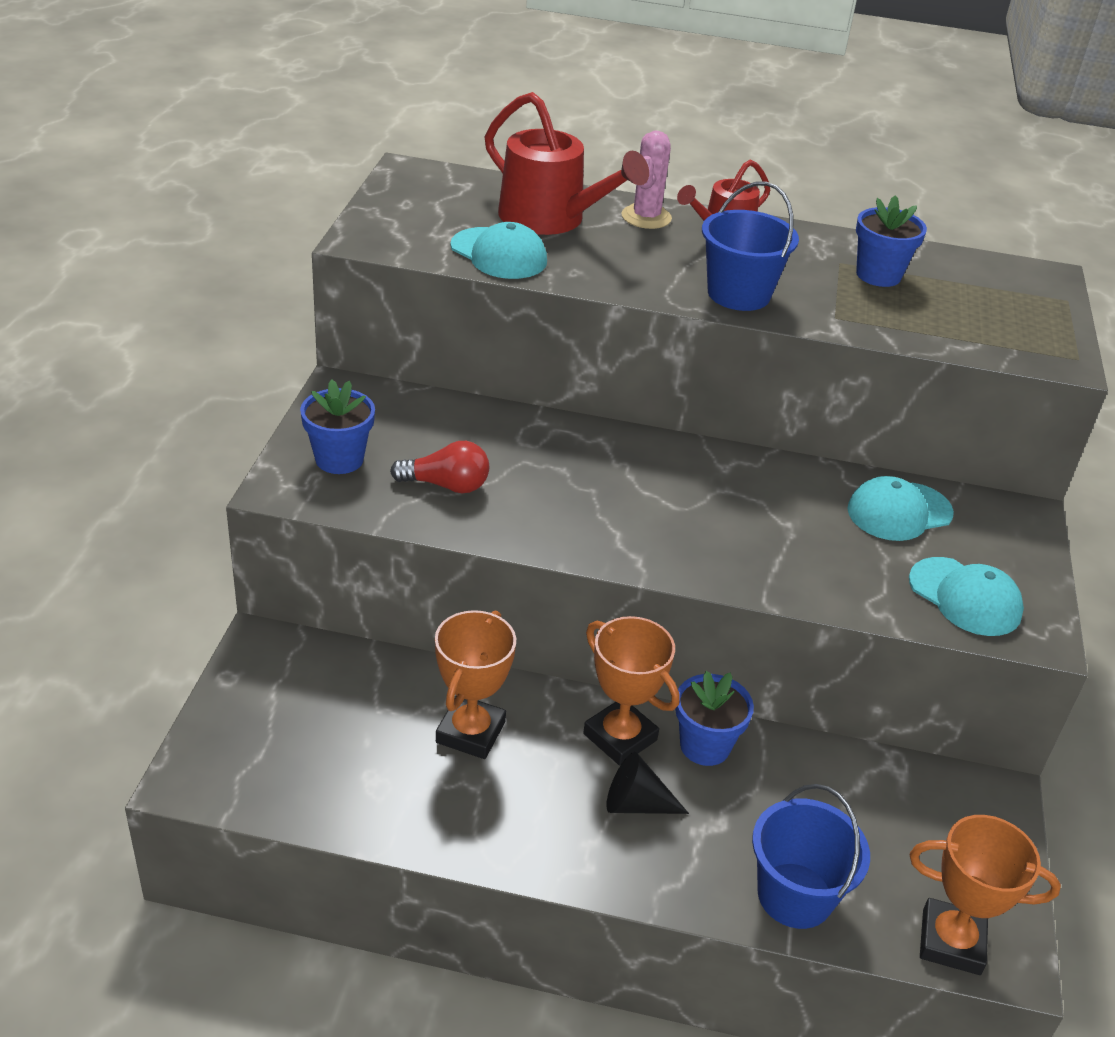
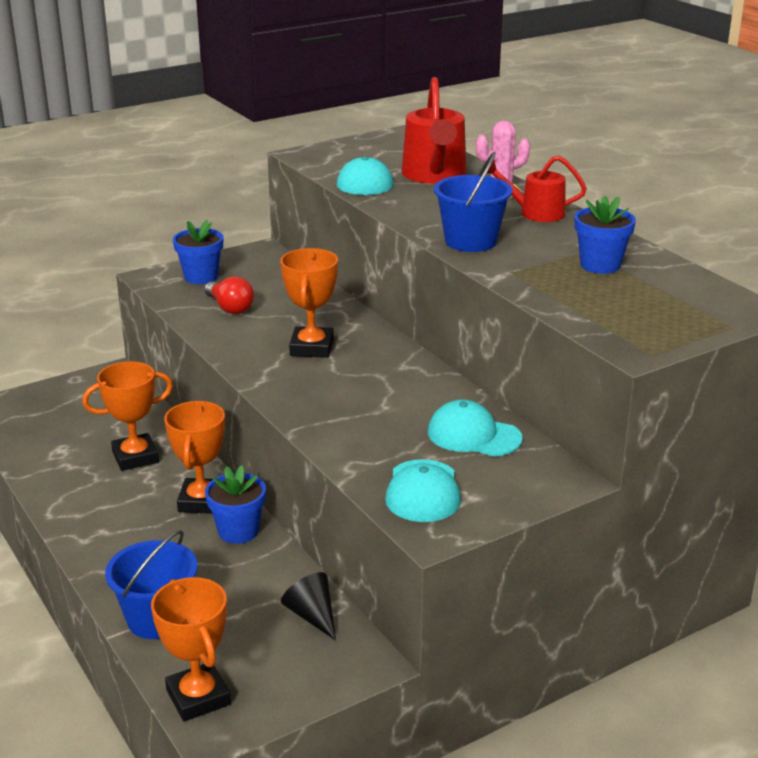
camera: 50 degrees right, 10 degrees down
(613, 491) = (311, 347): none -> orange trophy
(636, 804) = (155, 531): black cone -> black cone (312, 615)

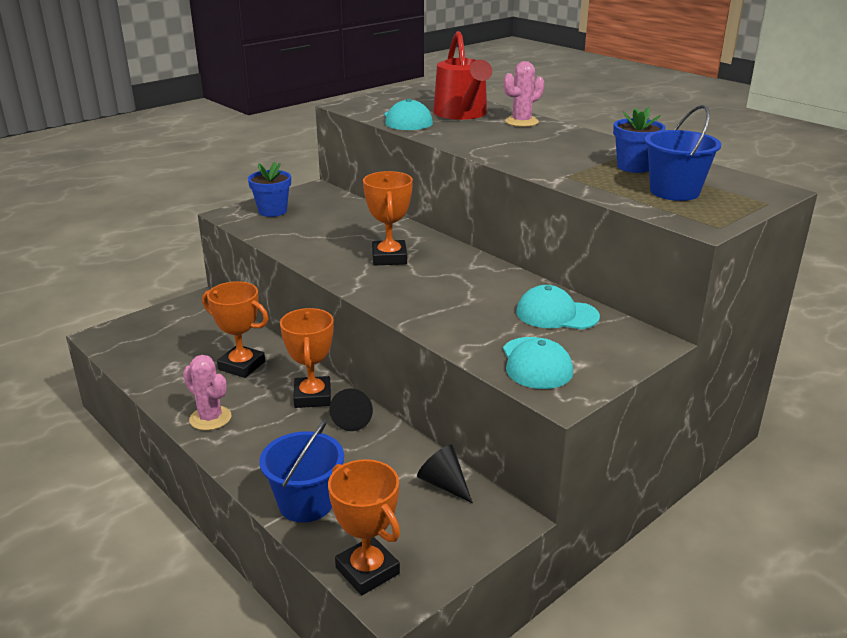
camera: 10 degrees left, 0 degrees up
(84, 514) = (210, 418): none -> pink cactus
(135, 457) = (241, 366): orange trophy -> orange trophy turned 60 degrees clockwise
(230, 308) = (306, 232): red light bulb -> none
(238, 531) = (353, 419): blue flower pot -> black cone
(470, 241) = (519, 156): blue bucket -> blue bucket (674, 191)
(535, 213) = (558, 134): red watering can -> none

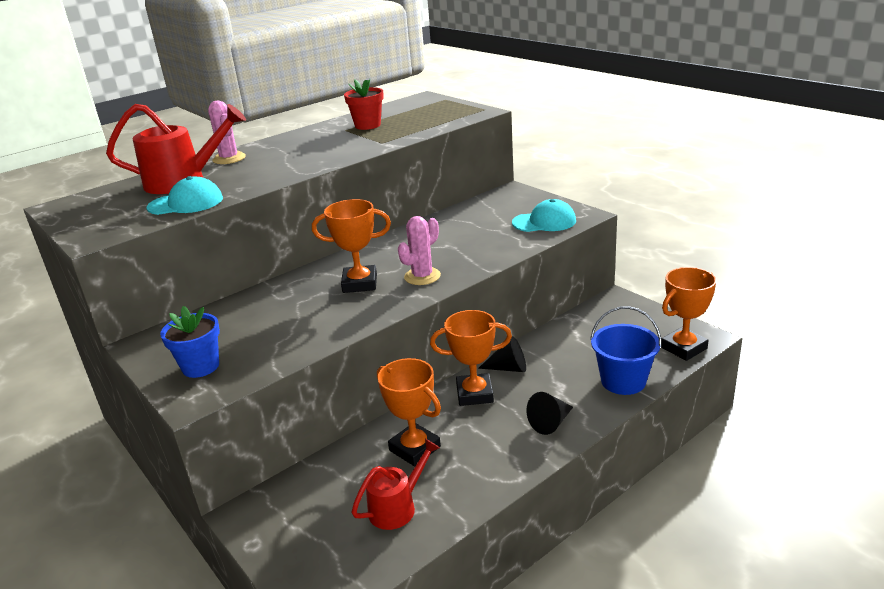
camera: 85 degrees left, 0 degrees up
(174, 361) = (397, 507): none -> red watering can
(210, 418) = (513, 455): pink cactus -> pink cactus (422, 276)
(241, 366) = (415, 448): orange trophy -> orange trophy turned 75 degrees counterclockwise
(444, 484) = (586, 322): black cone -> black cone (550, 423)
(556, 314) = (474, 216): turquoise cap -> none
(634, 167) = (367, 125): blue flower pot -> red flower pot
(674, 191) = (421, 116): blue bucket -> none

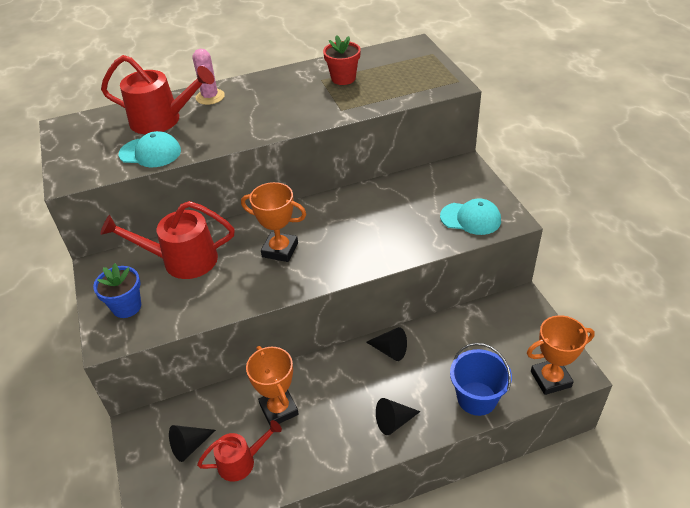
camera: 20 degrees right, 15 degrees up
(247, 316) = (181, 260): none -> red watering can
(324, 512) = (189, 446): none -> black cone
(422, 276) = (332, 257): pink cactus -> none
(474, 394) = (349, 369): orange trophy -> none

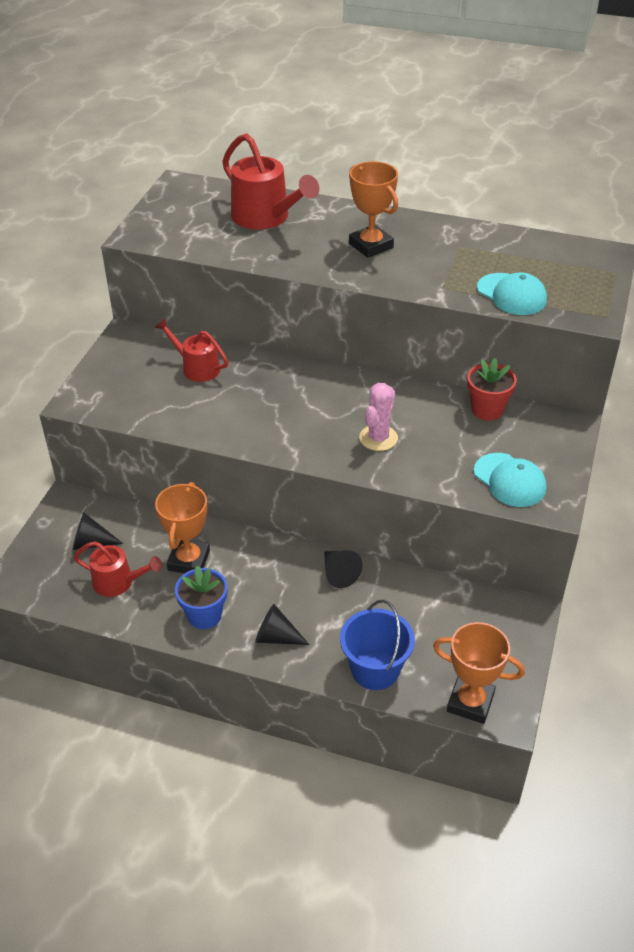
camera: 35 degrees right, 0 degrees up
(126, 307) = (115, 383): blue flower pot -> blue flower pot (204, 615)
(150, 153) = (223, 245): turquoise cap -> turquoise cap (511, 294)
(181, 260) = (196, 367): red watering can -> red watering can, size x0.62
(210, 97) = (332, 214): pink cactus -> pink cactus (378, 438)
(280, 250) = (289, 406): orange trophy -> orange trophy (371, 245)
(343, 78) = (483, 255): red flower pot -> red flower pot (487, 409)

